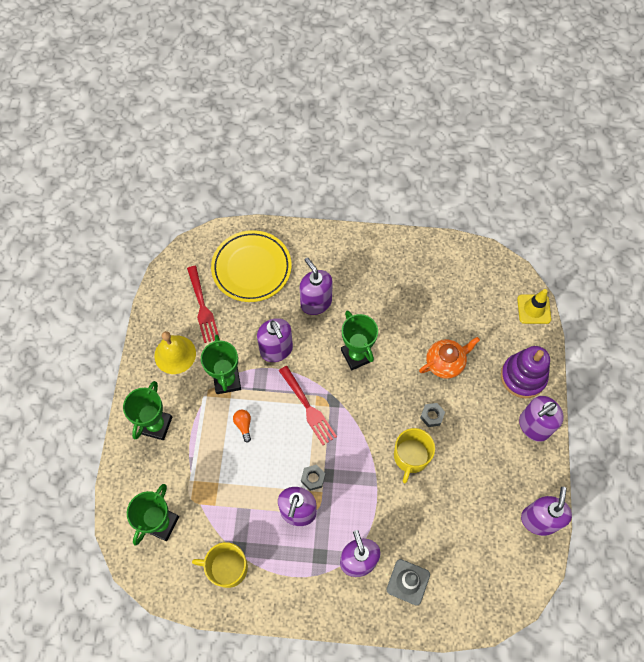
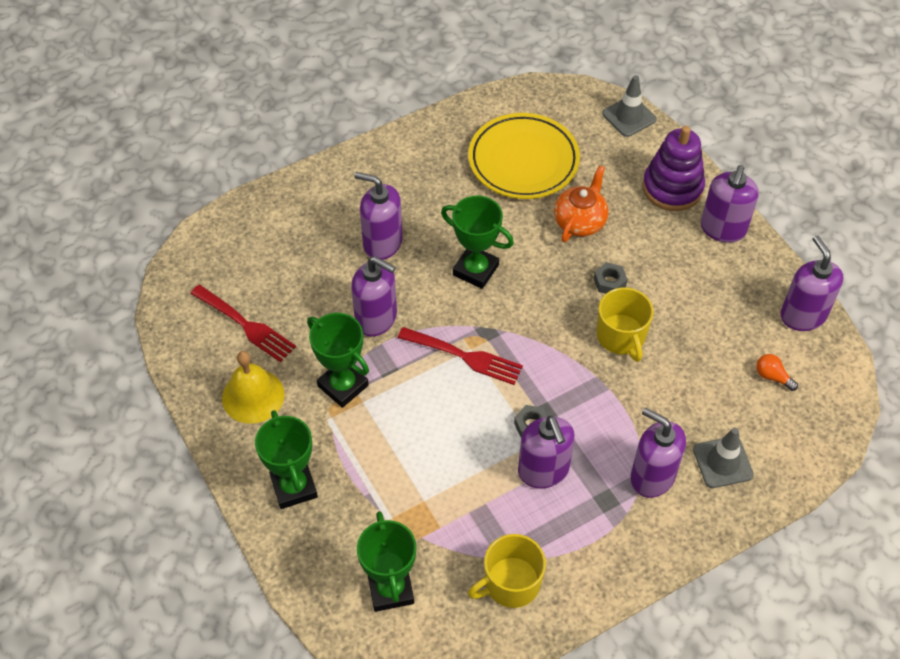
camera: 35 degrees left, 10 degrees down
(243, 425) = (403, 421): orange light bulb -> orange light bulb (772, 376)
(251, 268) = (273, 250): yellow plate -> yellow plate (523, 161)
(533, 309) = (629, 116): yellow traffic cone -> grey traffic cone

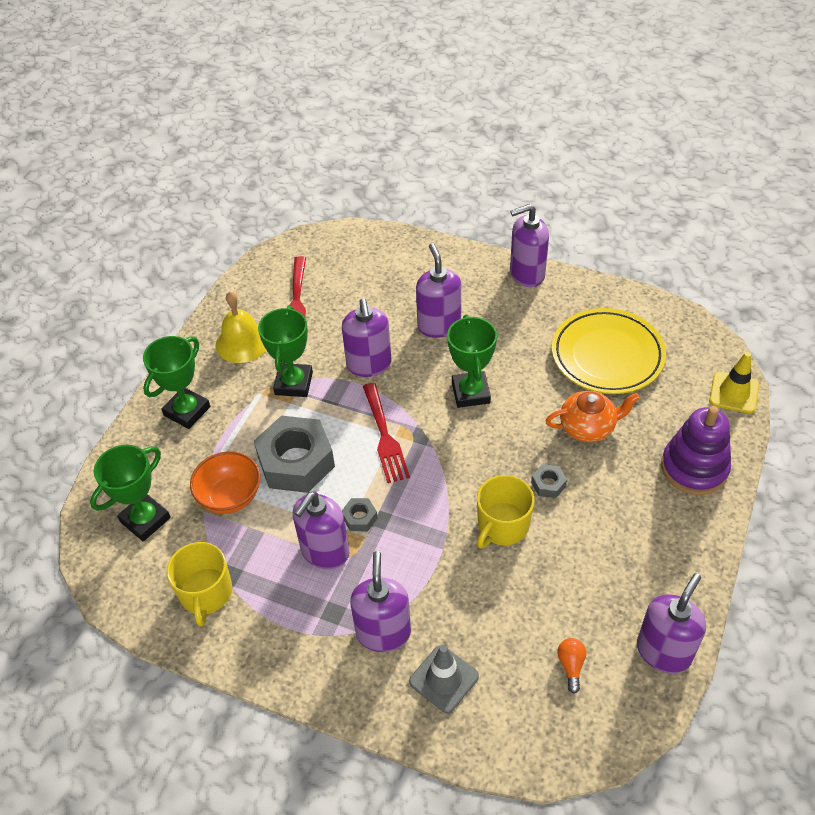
camera: 55 degrees right, 5 degrees down
(425, 507) = (230, 497): none -> orange bowl
(432, 436) = (296, 462): none -> grey nut
(511, 583) = (206, 593): yellow mug -> yellow mug turned 120 degrees counterclockwise
(629, 116) = (734, 393): grey traffic cone -> yellow traffic cone
(723, 229) = (692, 531): purple soap dispenser -> purple soap dispenser (526, 274)

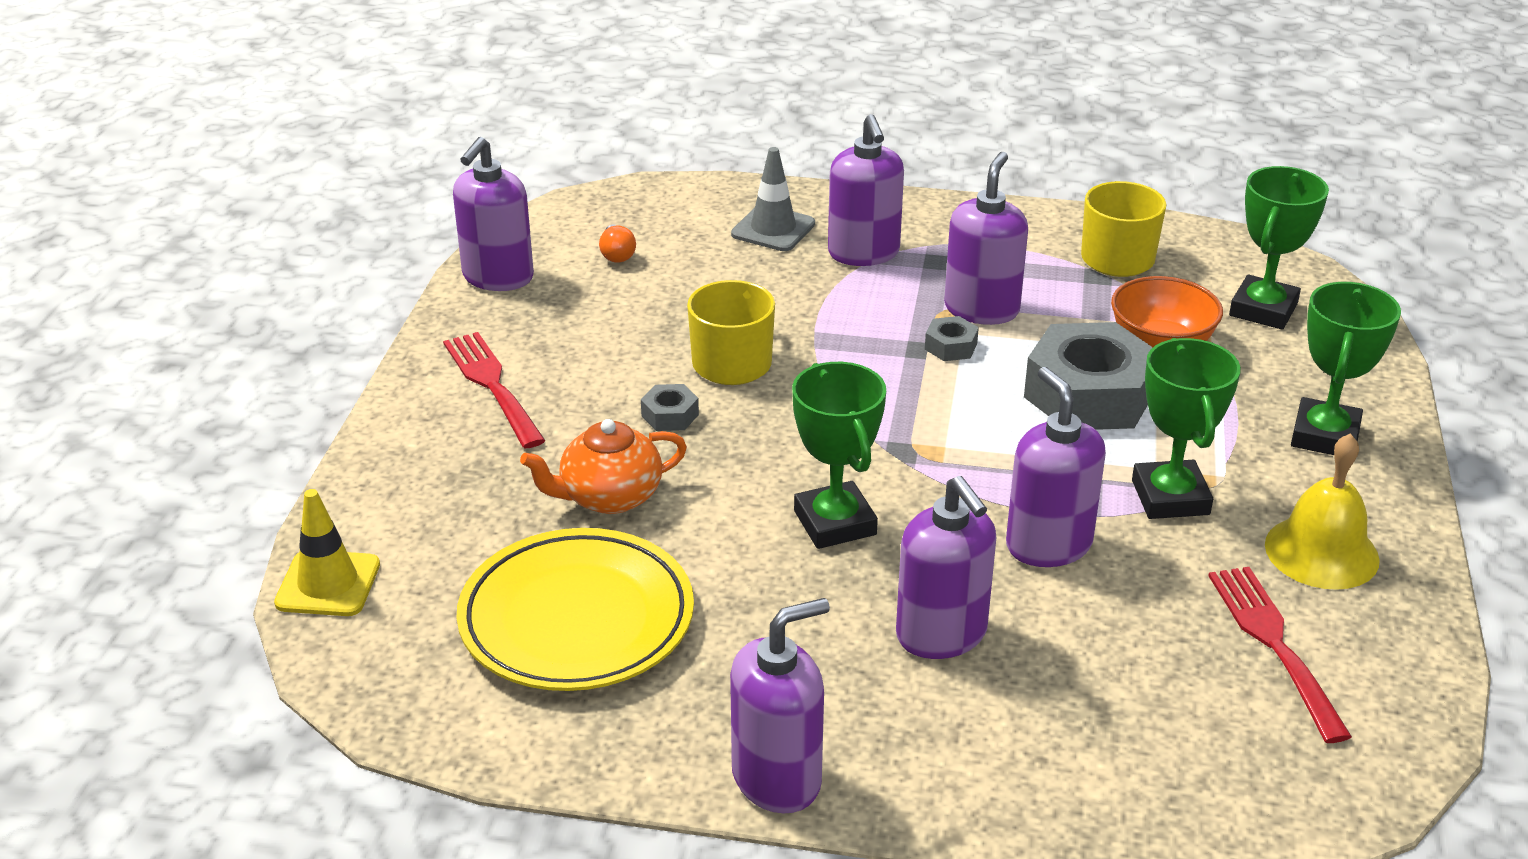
camera: 165 degrees right, 15 degrees down
(384, 436) = (962, 443): red fork -> red fork (492, 385)
(694, 468) = (426, 463): purple stacking toy -> none

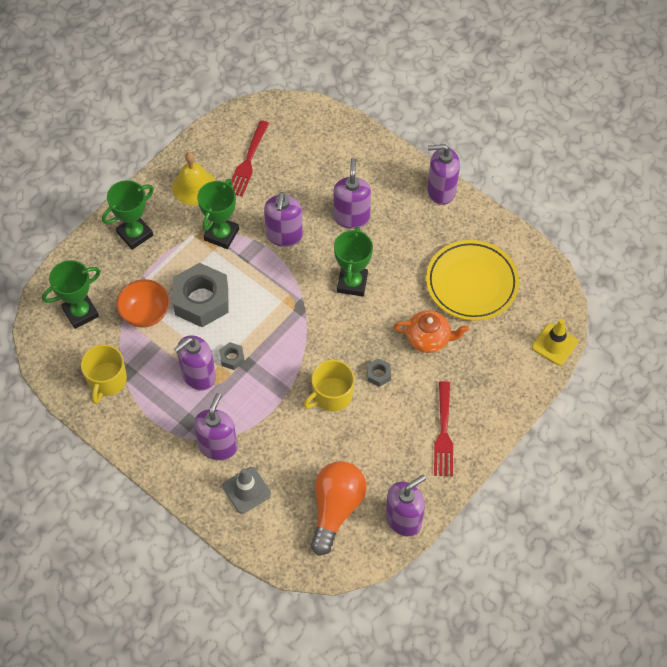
camera: 150 degrees left, 25 degrees up
(617, 254) = (336, 509): orange light bulb -> orange light bulb, size x2.49

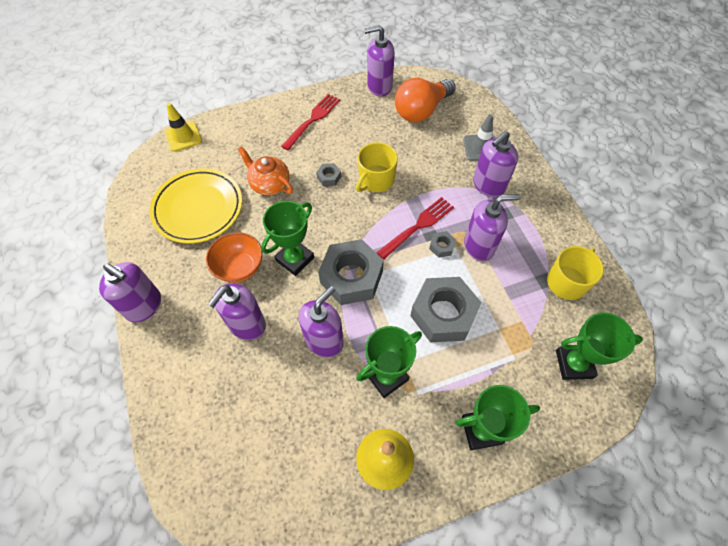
camera: 150 degrees left, 0 degrees up
(145, 313) = (505, 329): orange bowl -> orange bowl (239, 267)
(248, 161) = (305, 458): red fork -> red fork (418, 226)
(294, 292) = (351, 277): none -> grey nut
(331, 395) = (376, 180): yellow mug -> yellow mug turned 135 degrees clockwise

